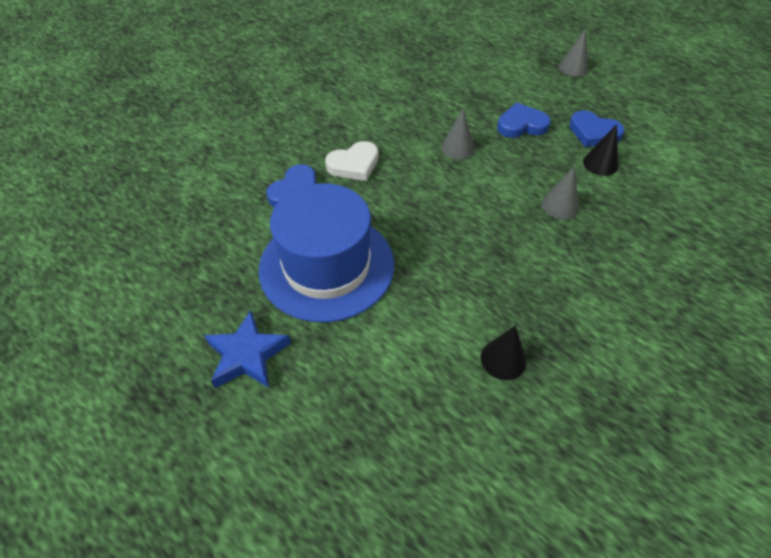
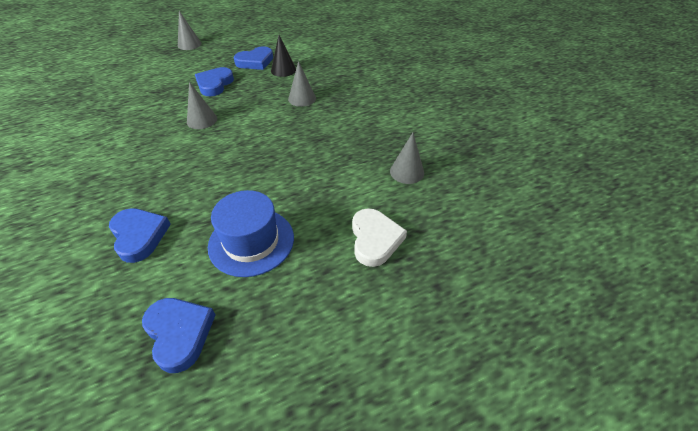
camera: 65 degrees left, 5 degrees down
(221, 267) = (179, 333): none -> blue heart
(247, 355) = (309, 338): blue star -> none
(326, 266) = (251, 241): blue hat -> blue hat, size x0.62
(354, 165) = (152, 183): white heart -> white heart (375, 239)
(503, 359) = (407, 172): black cone -> grey cone

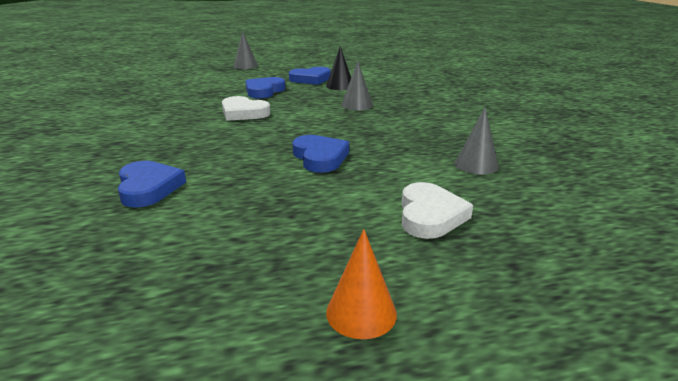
camera: 10 degrees right, 20 degrees down
(179, 333) = (166, 271): blue heart -> blue heart (320, 157)
(202, 120) = (243, 113): grey cone -> white heart
(251, 241) = (275, 203): blue hat -> none
(334, 353) = (361, 313): none -> orange cone

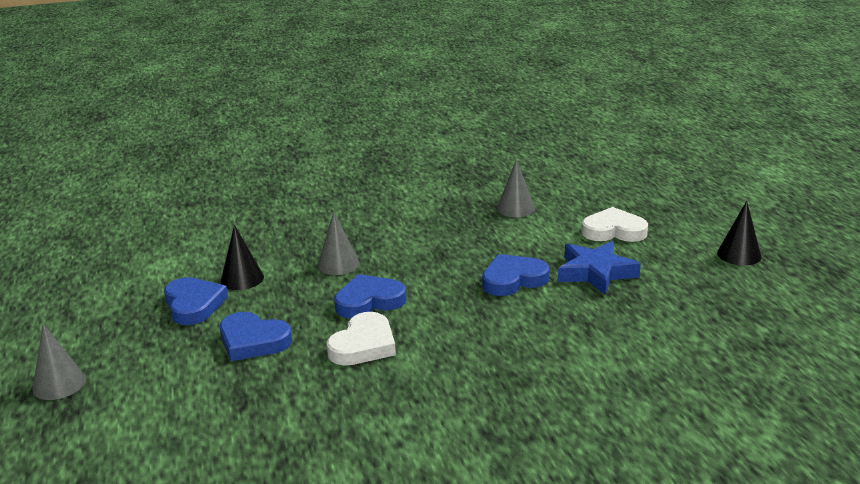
camera: 90 degrees left, 0 degrees up
(148, 188) = (611, 370): blue heart -> blue heart (369, 301)
(325, 195) = (595, 272): none -> blue star
(361, 313) = (739, 255): orange cone -> black cone

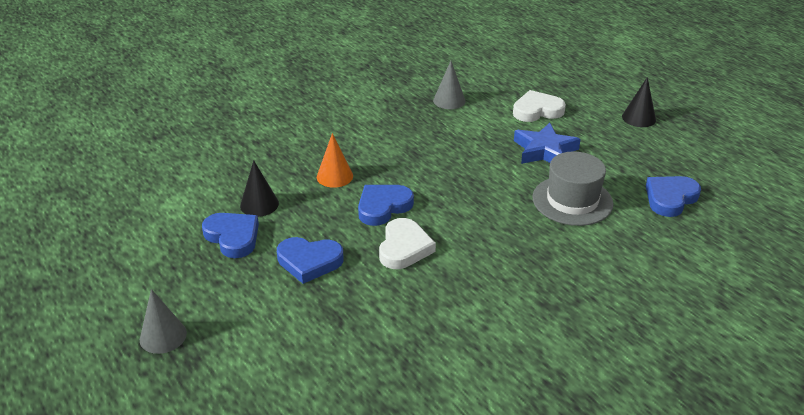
camera: 20 degrees left, 10 degrees up
(338, 264) = (334, 176): grey cone -> orange cone
(513, 279) = (486, 167): blue heart -> blue heart (670, 198)
(595, 329) = (572, 200): none -> grey hat

